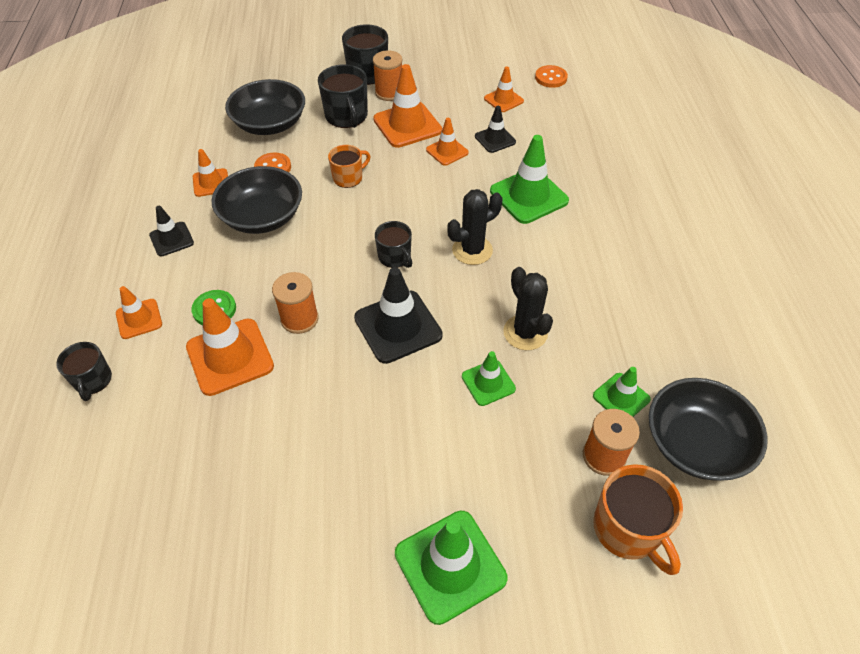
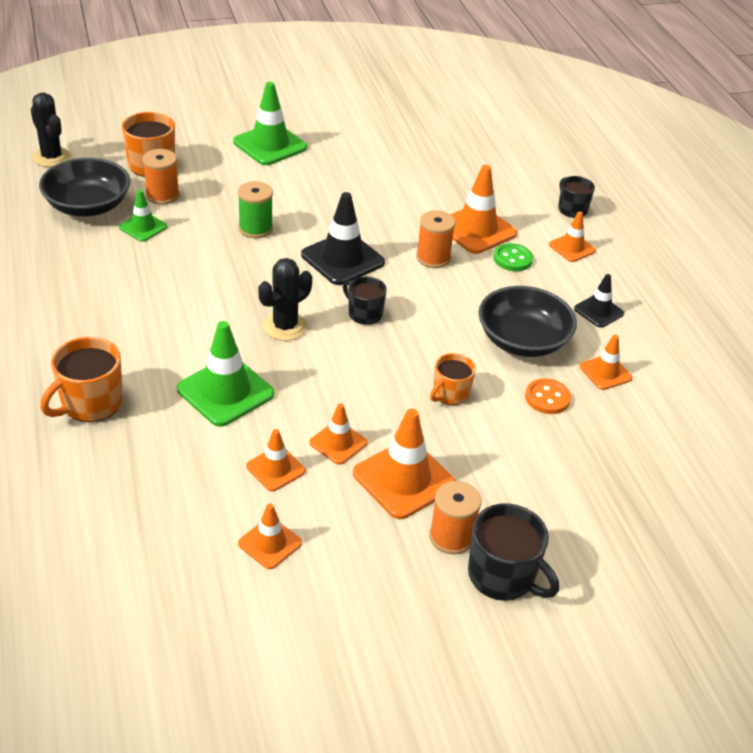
camera: 165 degrees right, 10 degrees down
(270, 124) = (591, 460): black bowl -> none
(346, 116) = (494, 485): black mug -> none
(488, 382) = (255, 228): green traffic cone -> green spool
(495, 139) = (275, 469): black traffic cone -> orange traffic cone
(525, 332) = (225, 263): black cactus -> black cactus (51, 157)
(551, 78) = (192, 603): orange button -> none
(635, 196) = (90, 403): none -> orange mug

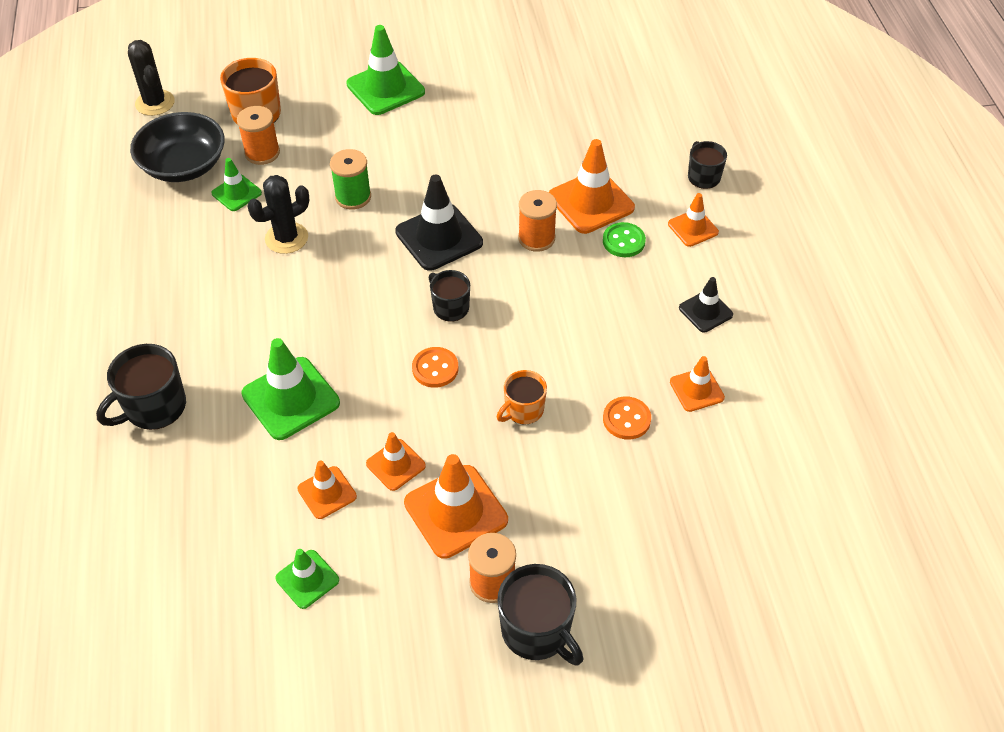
camera: 10 degrees right, 10 degrees up
(90, 403) = (154, 407): orange mug -> black mug
(270, 543) = (307, 579): orange traffic cone -> green traffic cone
(285, 326) = (364, 321): black cactus -> black cactus (286, 238)
(360, 363) = (435, 368): none -> orange button
(522, 340) = (614, 346): black bowl -> none

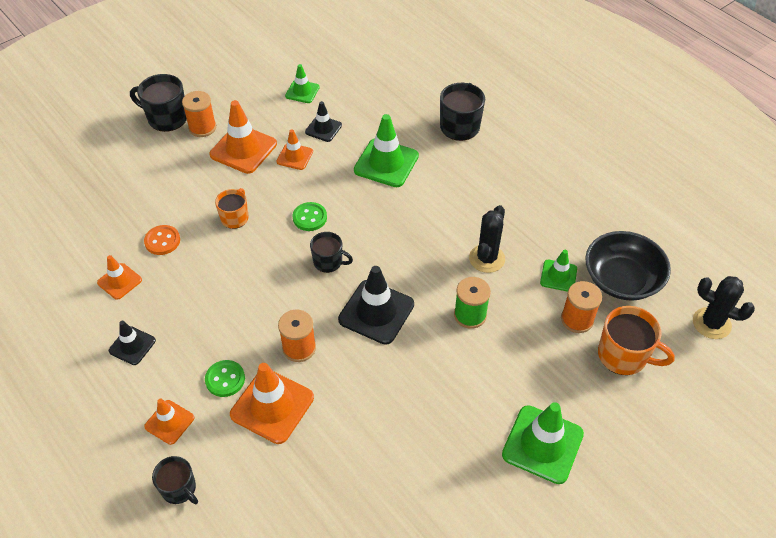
camera: 150 degrees right, 0 degrees up
(327, 492) = (323, 129): orange traffic cone -> black traffic cone
(435, 368) = (310, 217): orange button -> green button

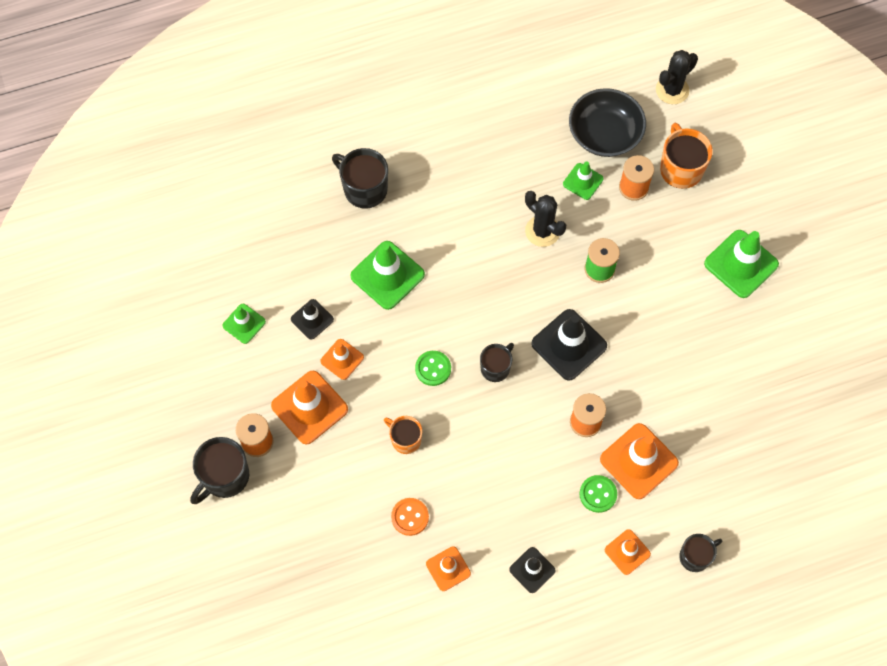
camera: 70 degrees left, 15 degrees up
(623, 355) = (680, 169): orange mug -> orange mug turned 60 degrees counterclockwise

